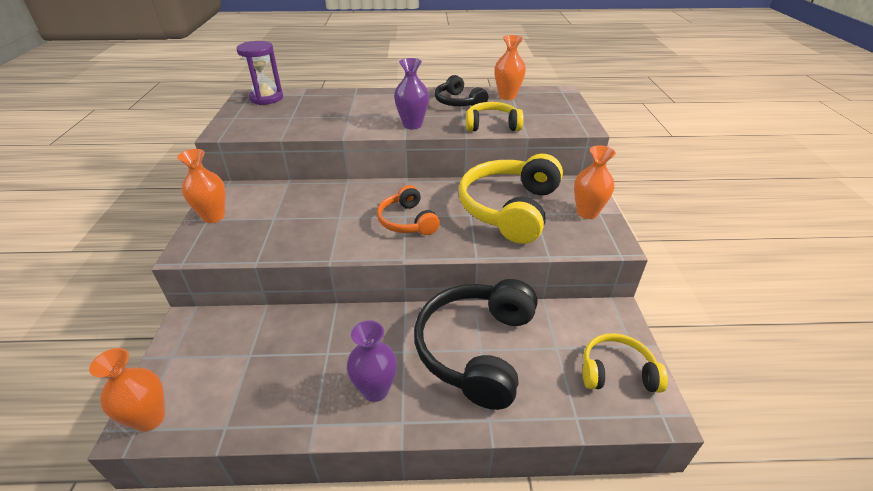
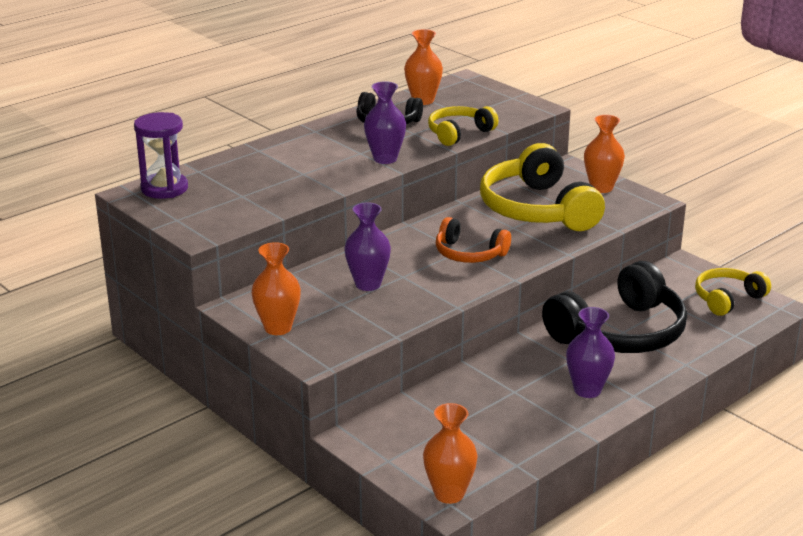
camera: 40 degrees left, 10 degrees down
(310, 212) = (368, 284): none -> purple vase
(476, 349) = (620, 332): black headphones -> black headphones turned 105 degrees counterclockwise

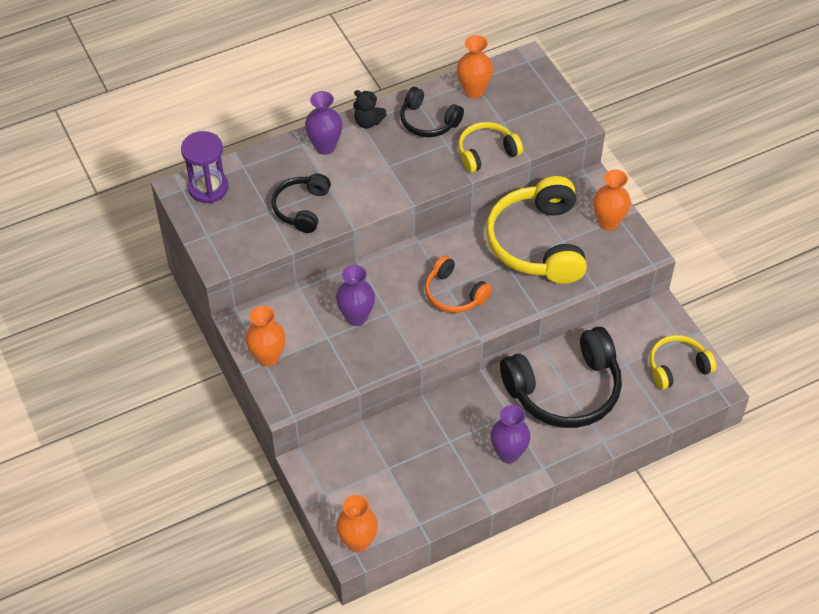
camera: 15 degrees right, 25 degrees up
(278, 189) = (302, 208): none -> black headphones
(323, 129) = (368, 122): none -> black teddy bear
(385, 159) = (406, 180): purple vase -> purple vase (325, 146)

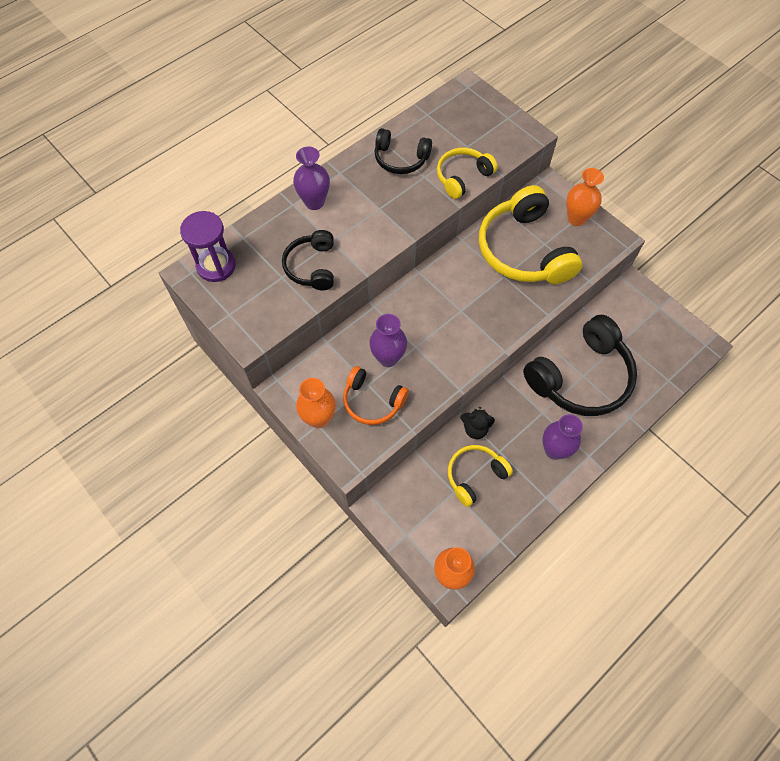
camera: 15 degrees left, 10 degrees up
(368, 122) = (346, 170): black teddy bear -> black teddy bear (475, 428)
(454, 294) = (468, 314): orange headphones -> orange headphones (372, 401)
(473, 91) = (431, 123): orange vase -> none
(677, 367) = (665, 333): yellow headphones -> yellow headphones (475, 476)

